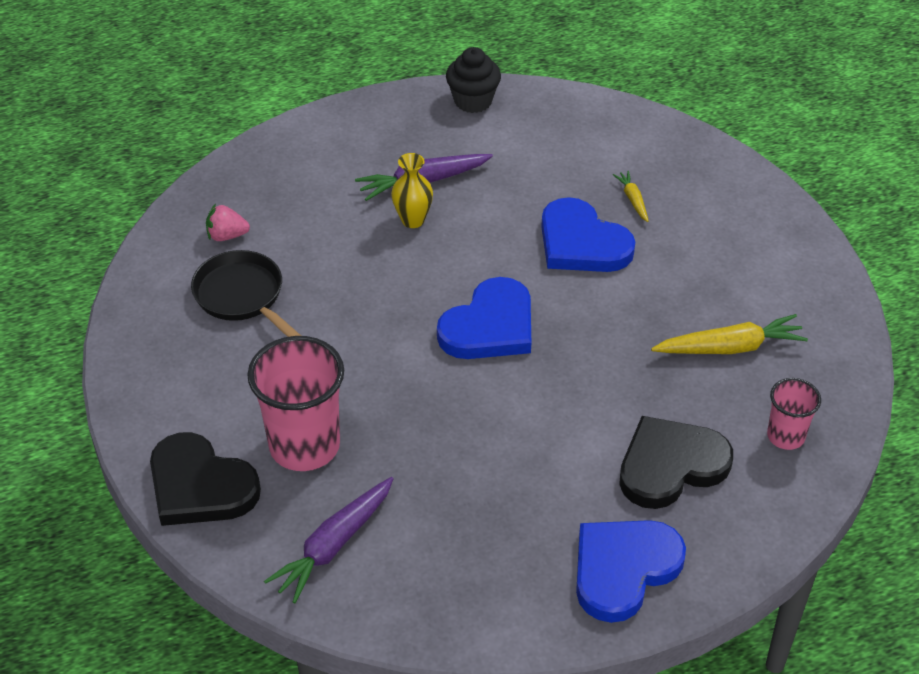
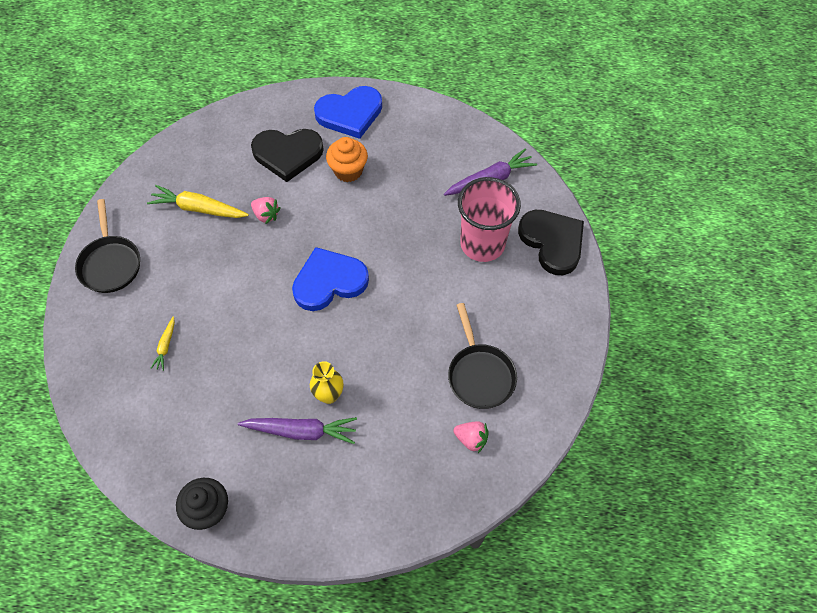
camera: 155 degrees left, 15 degrees up
(562, 475) = (348, 171): none -> orange cupcake
(582, 243) = (227, 323): blue heart -> none
(633, 372) = (266, 215): none -> pink strawberry
(777, 250) = (110, 263): none -> black pan
(785, 436) = (215, 146): pink cup -> none

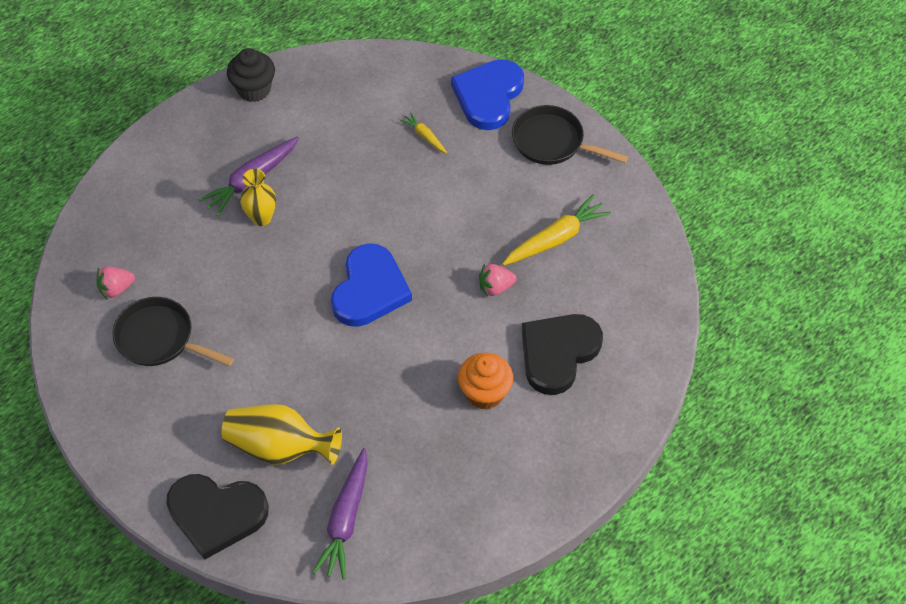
camera: 130 degrees right, 5 degrees down
(350, 114) = (563, 449): blue heart -> blue heart (488, 96)
(482, 244) = (280, 447): pink cup -> yellow vase

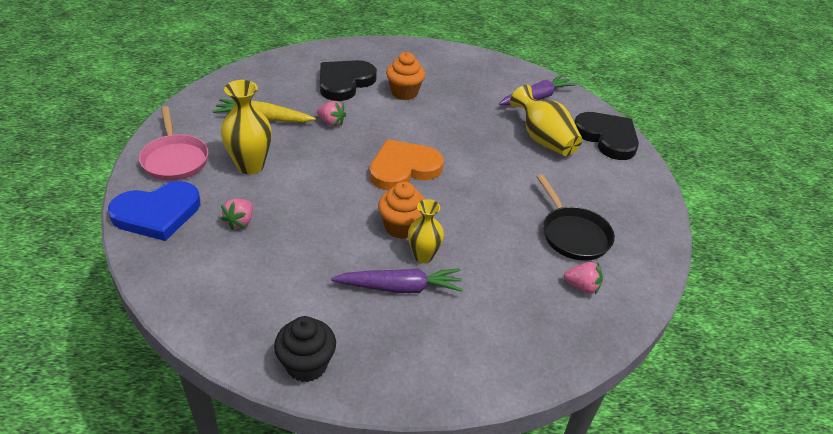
camera: 140 degrees left, 15 degrees down
(305, 229) = (401, 227): none -> orange cupcake
(369, 289) = (403, 168): blue heart -> orange heart
(425, 136) = (240, 222): yellow carrot -> pink strawberry
(490, 185) = (250, 166): none -> yellow vase
(552, 142) = (175, 159): black pan -> pink pan
(558, 353) = (344, 82): black heart -> black heart turned 135 degrees clockwise

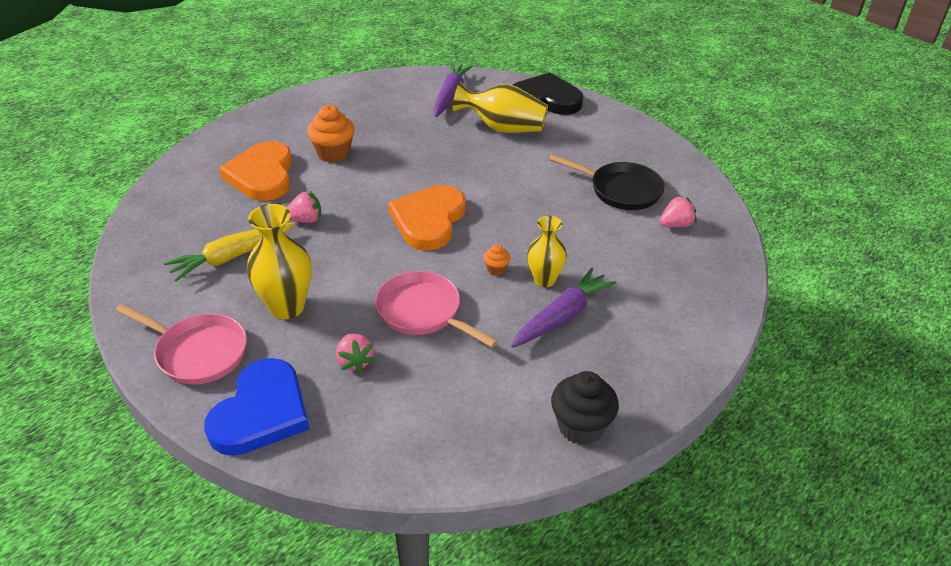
camera: 40 degrees left, 0 degrees up
(318, 221) = (423, 312): none -> pink pan
(344, 82) = (262, 175): black heart -> orange heart
(401, 227) = (496, 269): orange cupcake -> orange cupcake, size x0.49

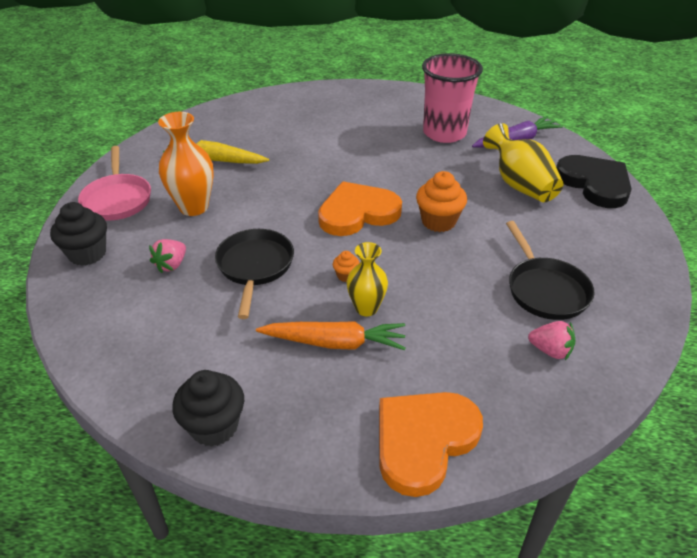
camera: 50 degrees right, 0 degrees up
(261, 412) = (87, 254): blue heart -> black cupcake
(262, 175) = (307, 124): orange heart -> orange heart (423, 441)
(287, 307) = (193, 207): yellow vase -> orange vase
(306, 220) = (287, 164): pink strawberry -> none
(333, 153) = (370, 135): orange cupcake -> orange cupcake (438, 221)
(390, 118) = (444, 133): none -> pink cup
(423, 312) = (255, 267): pink pan -> black pan
(562, 316) = (335, 343): purple carrot -> orange carrot

